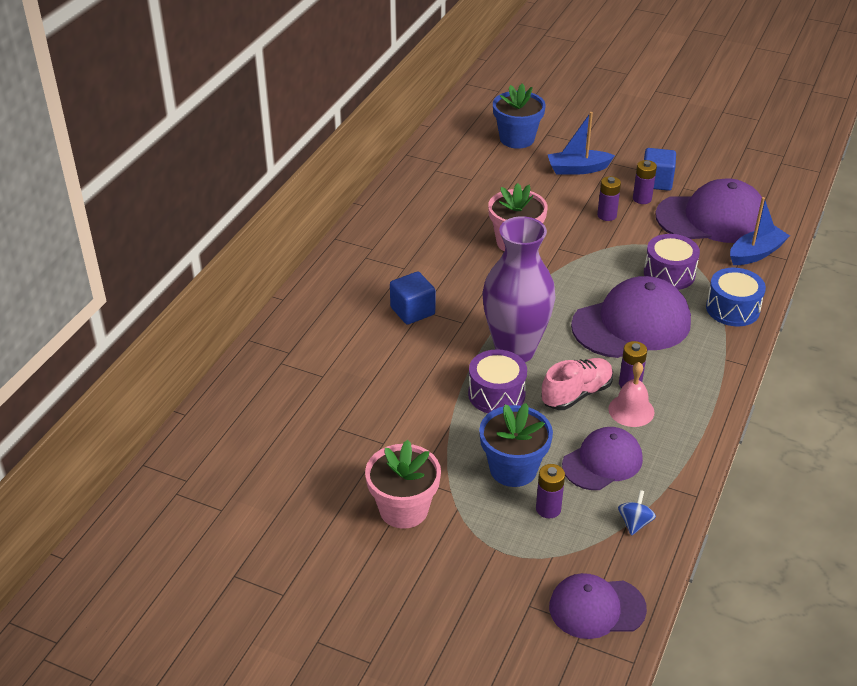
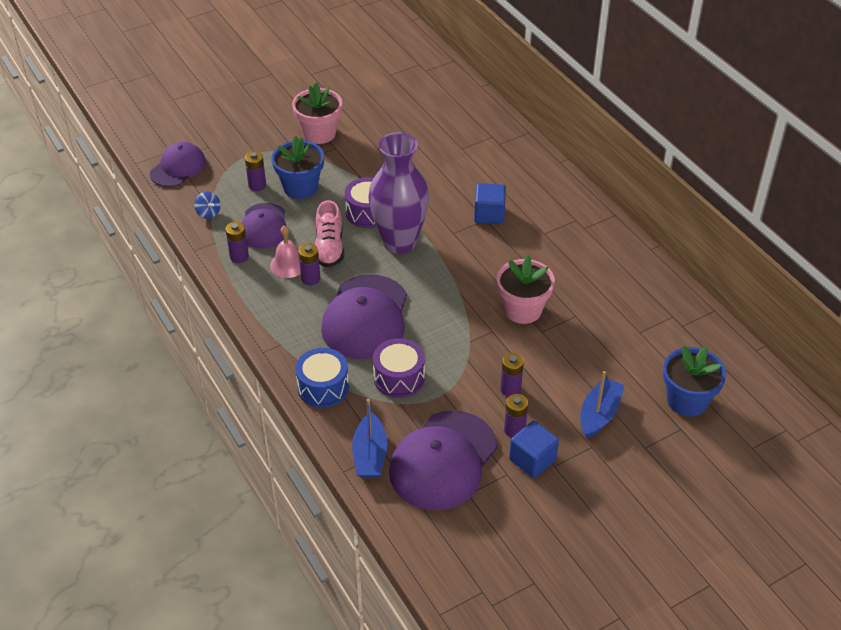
camera: 125 degrees right, 5 degrees up
(664, 453) = (239, 257): none -> purple battery

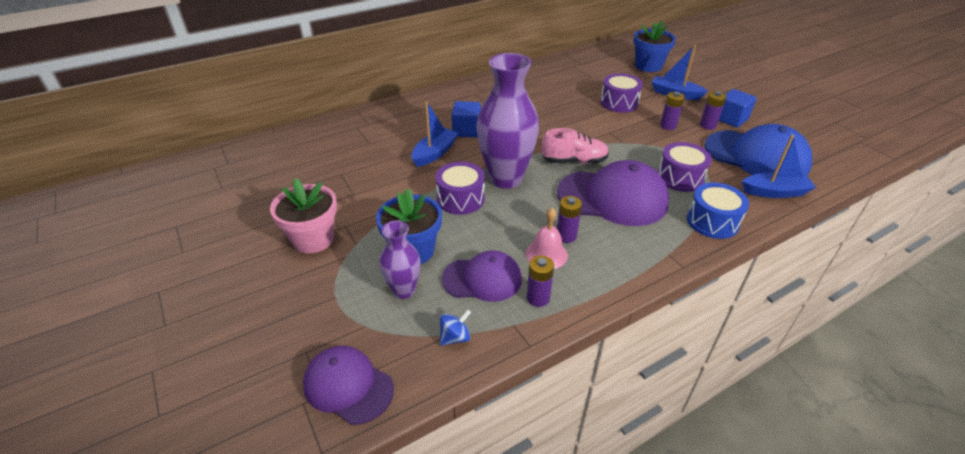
camera: 90 degrees left, 5 degrees down
(257, 185) = (404, 290): purple battery -> purple vase
(329, 248) = (517, 224): pink shoe -> pink shoe (574, 161)
(443, 460) = (756, 156): purple cap -> blue cap
(444, 193) = (434, 153): none -> blue boat
(522, 310) = (581, 118): pink flower pot -> none
(567, 350) = (619, 103): none -> purple drum

